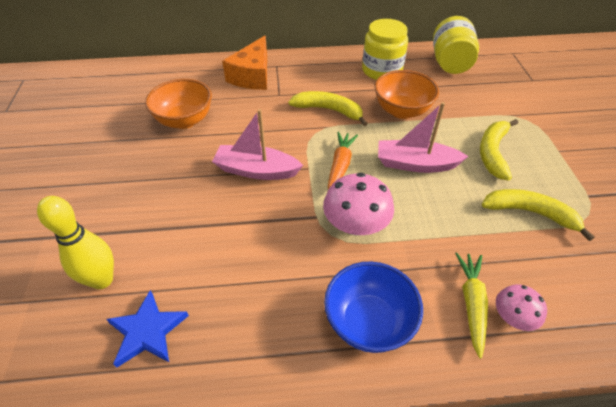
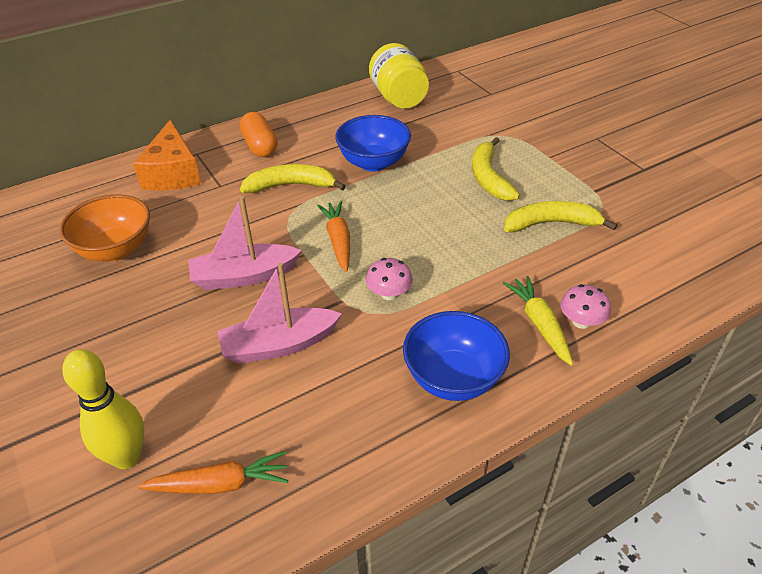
camera: 25 degrees left, 5 degrees down
(147, 331) = (220, 484): blue star -> orange carrot
(323, 73) = (260, 146): none -> orange capsule
(355, 225) = (389, 294): pink mushroom -> pink mushroom, size x0.59
(382, 70) = (327, 125): yellow jar -> none
(402, 111) = (373, 163): orange bowl -> blue bowl
(416, 164) = (418, 213): pink boat -> pink boat (279, 345)

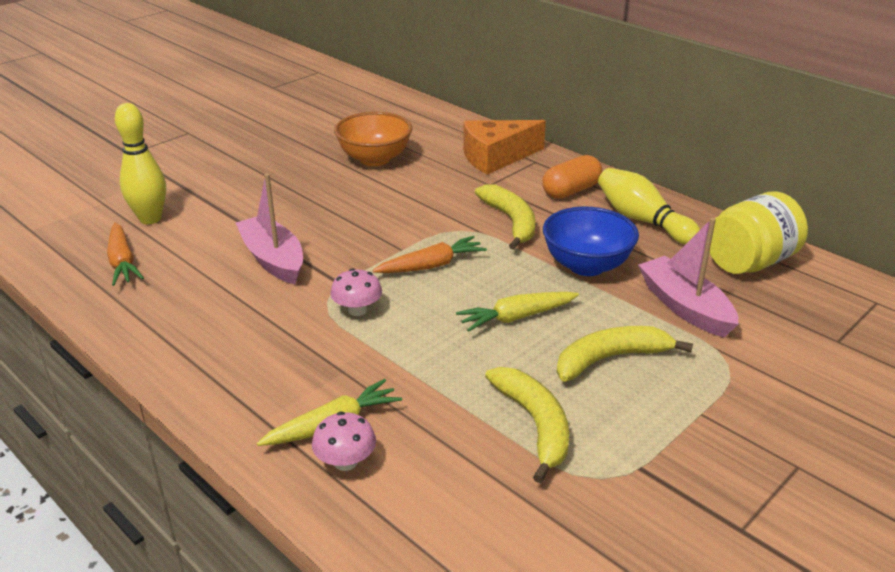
camera: 75 degrees right, 10 degrees down
(244, 276) = (359, 224): pink boat -> pink boat (685, 307)
(323, 125) = (642, 220): none -> yellow bowling pin
(428, 208) = (516, 317): none -> yellow carrot
(453, 378) = (241, 367): blue bowl -> none

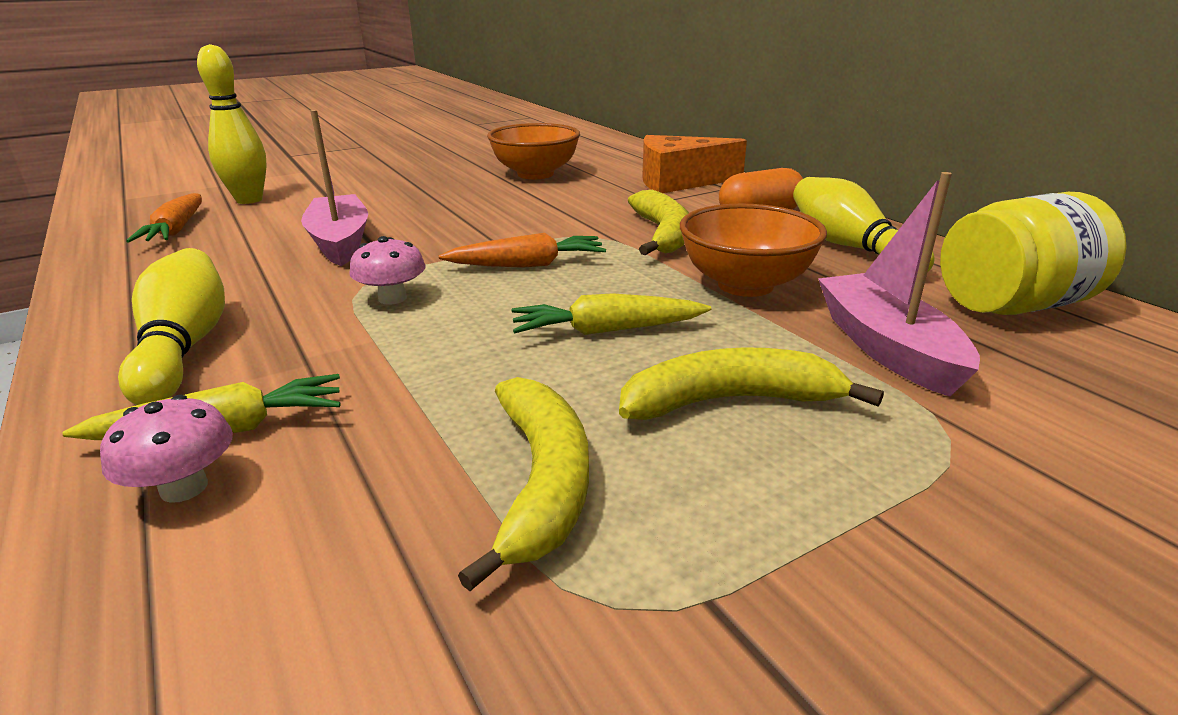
camera: 15 degrees right, 5 degrees down
(249, 372) = (184, 347): none -> yellow bowling pin
(586, 265) = (745, 285): blue bowl -> orange bowl

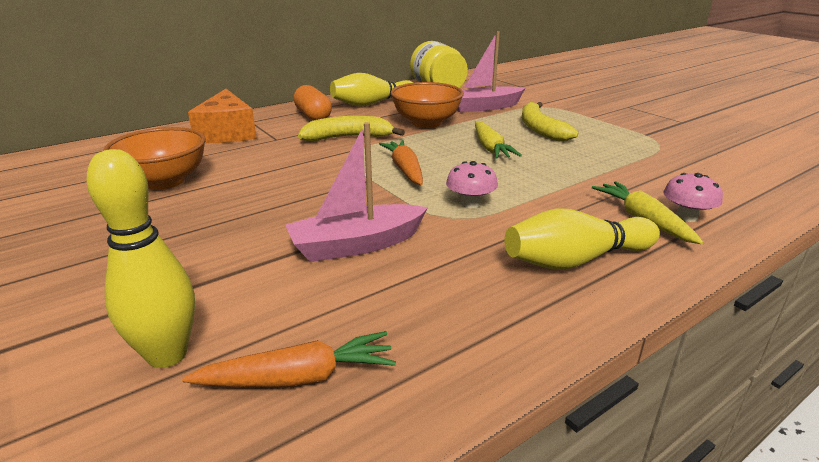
camera: 95 degrees left, 0 degrees up
(542, 482) = (616, 154): yellow banana -> none

